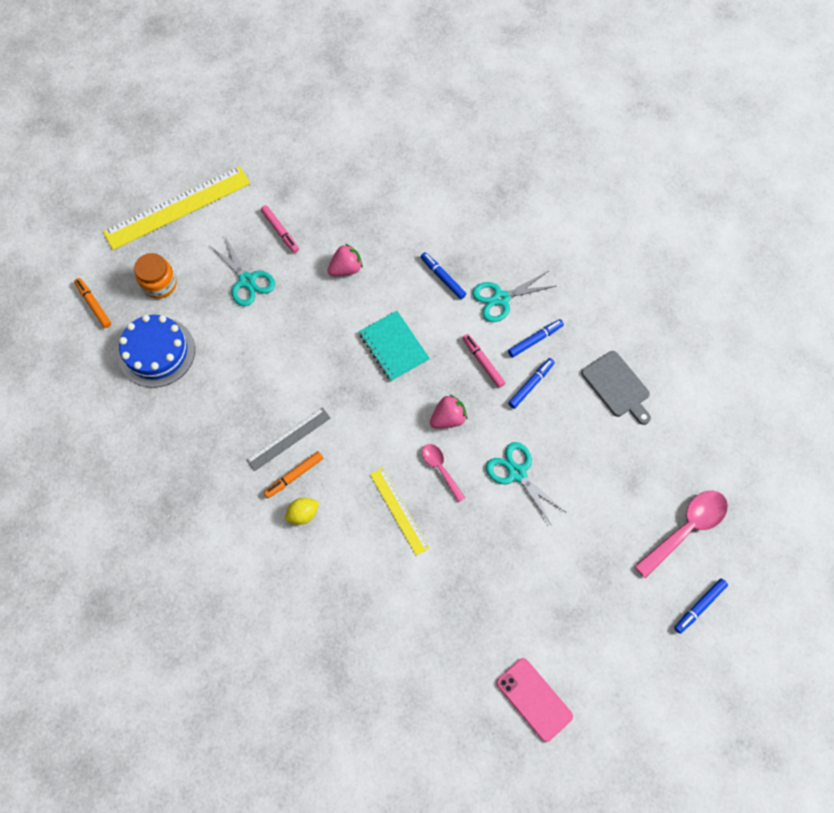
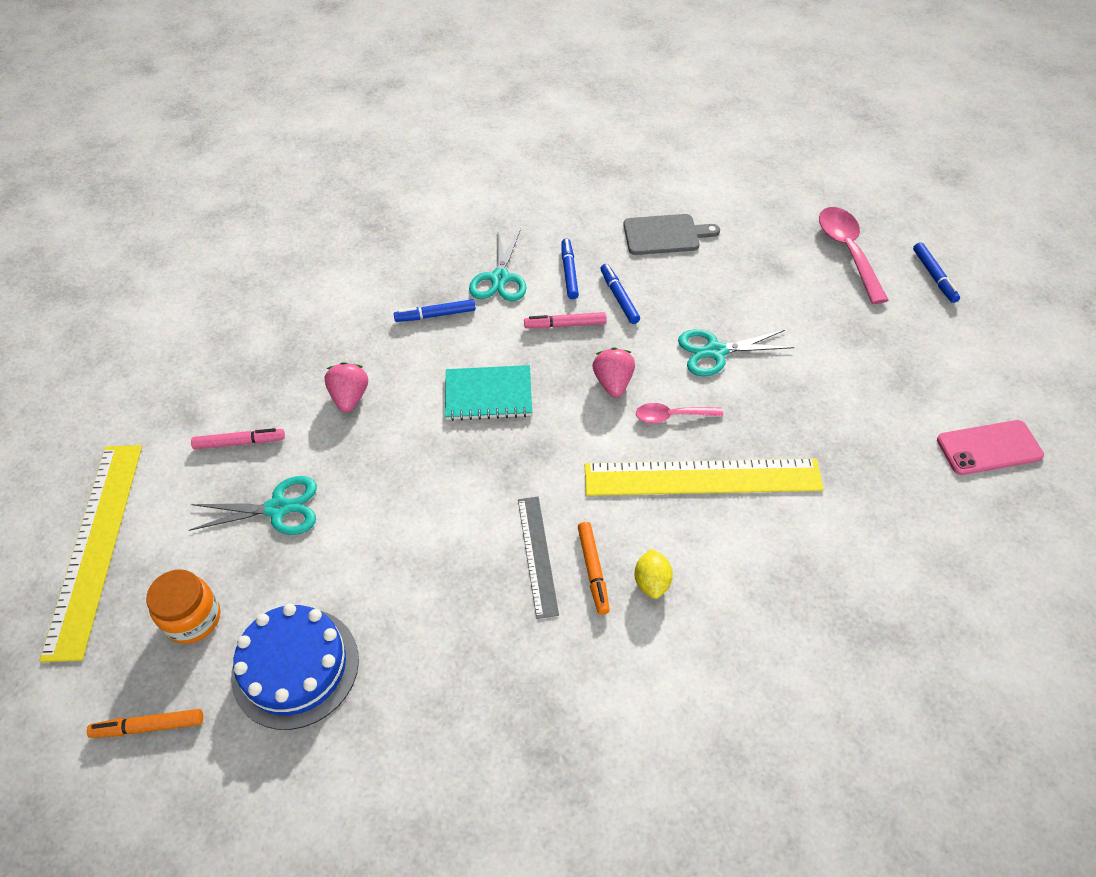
camera: 60 degrees left, 15 degrees down
(399, 510) = (702, 478): yellow ruler -> yellow ruler, size x1.82

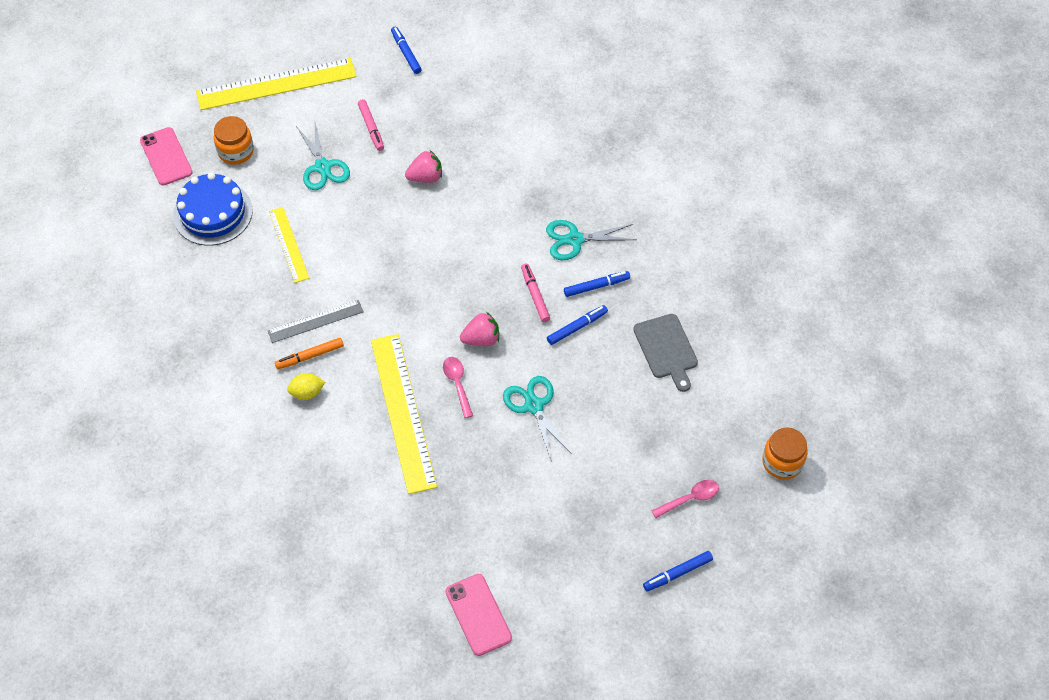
camera: 75 degrees right, 5 degrees up
(149, 726) = (166, 156): orange marker -> pink phone
(395, 570) = (289, 244): none -> yellow ruler
(435, 315) = (521, 207): blue marker -> blue marker (406, 53)
(488, 395) = (449, 261): turquoise notebook -> none
(812, 183) = (782, 462): none -> orange jar
(847, 251) = (690, 498): pink spoon -> pink spoon, size x0.58

